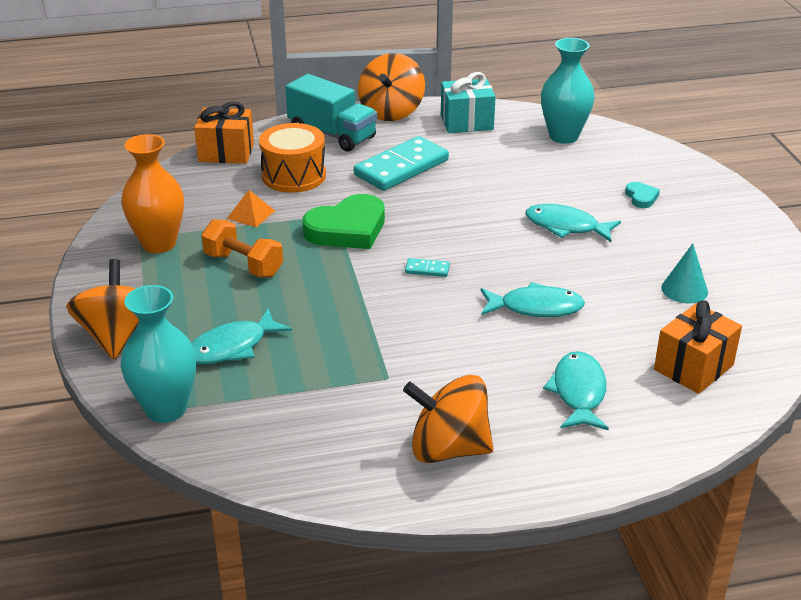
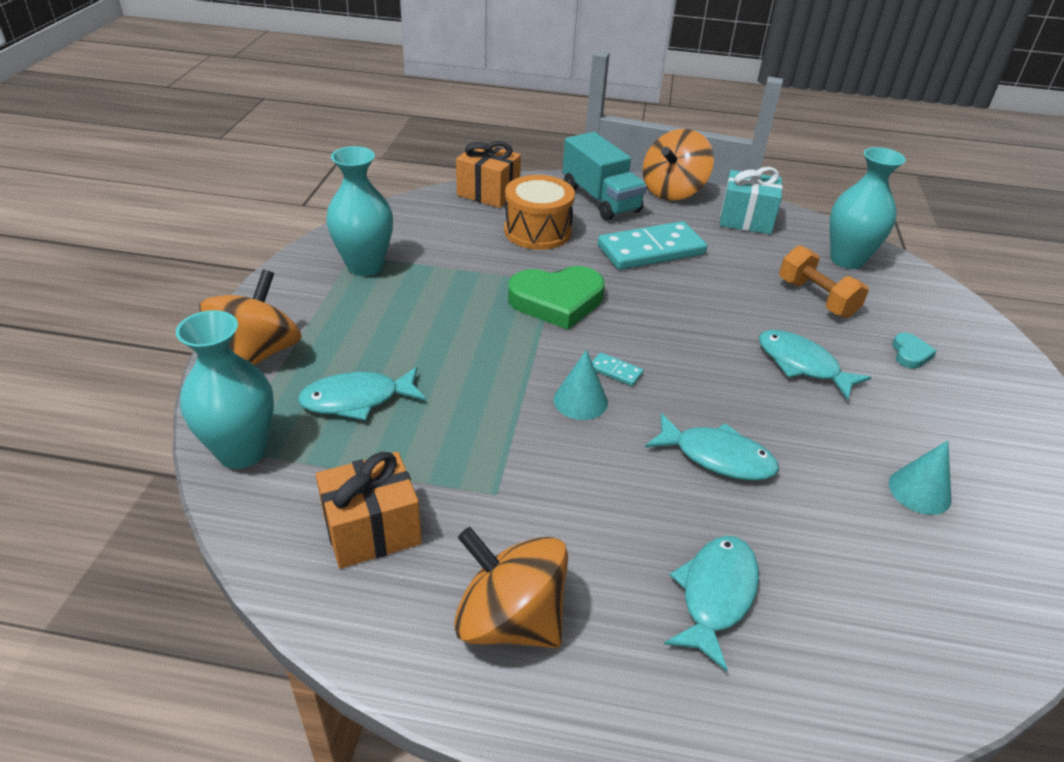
camera: 20 degrees right, 5 degrees up
(159, 244) = (365, 266): orange vase -> turquoise vase
(243, 265) = (429, 310): orange dumbbell -> orange dumbbell (816, 298)
(251, 214) = (471, 259): orange pyramid -> none
(412, 298) = (580, 401): none -> turquoise cone
(693, 367) = (889, 611): orange gift -> orange gift (372, 530)

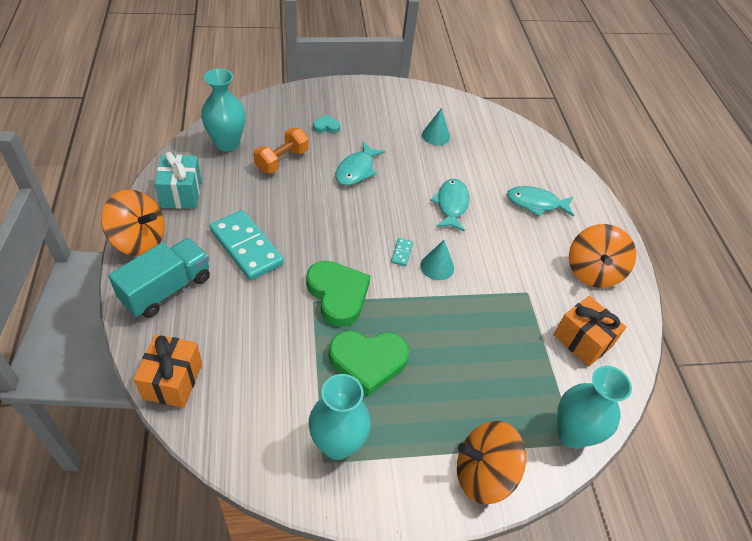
camera: 110 degrees left, 10 degrees up
(357, 400) = (495, 385): turquoise fish -> none
(450, 304) = (368, 362): none -> green heart
(537, 231) = (238, 326): orange drum -> none

